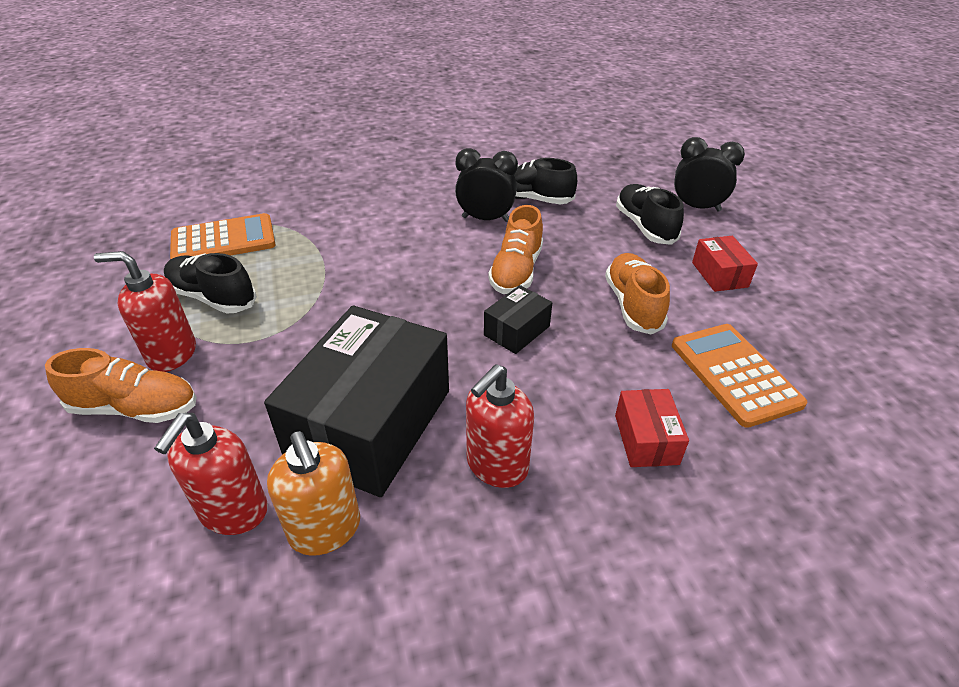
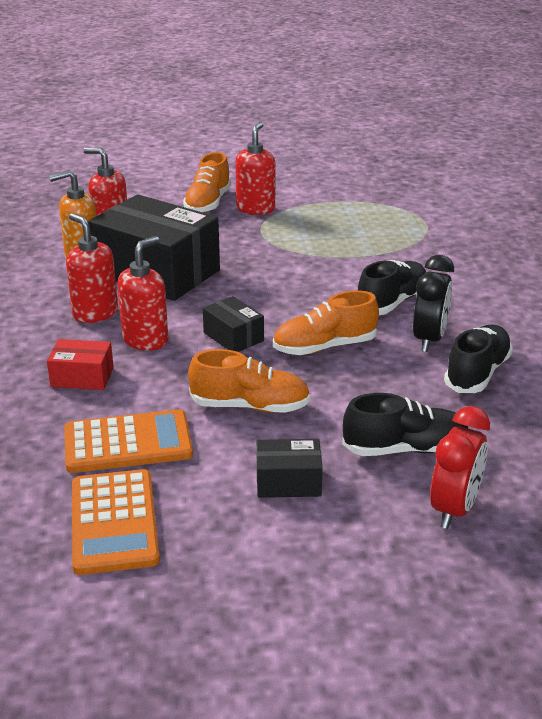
camera: 100 degrees right, 10 degrees down
(213, 297) = (317, 217): black shoe -> black shoe (391, 302)
(223, 240) = (399, 216): orange calculator -> orange calculator (114, 522)
(516, 271) = (324, 347): orange shoe -> orange shoe turned 45 degrees counterclockwise
(547, 399) = (146, 340): none -> red soap dispenser
(696, 207) = (454, 509): black clock -> red clock
(719, 274) = (288, 482): red box -> black box

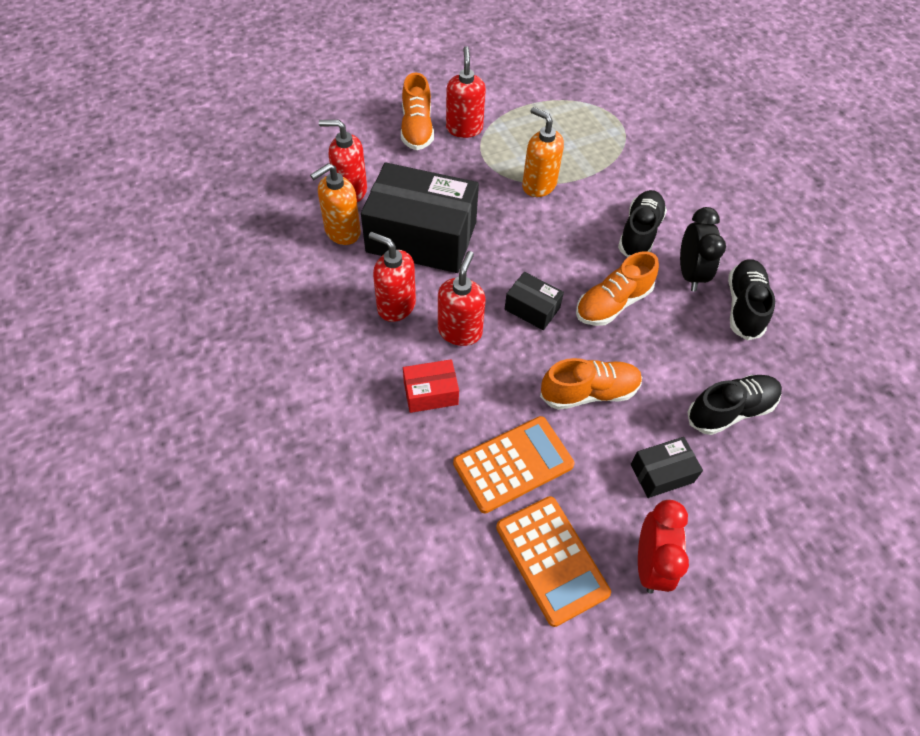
camera: 20 degrees left, 25 degrees up
(304, 255) = (538, 185): none -> orange soap dispenser
(454, 509) = (794, 468): red clock -> red clock (650, 564)

